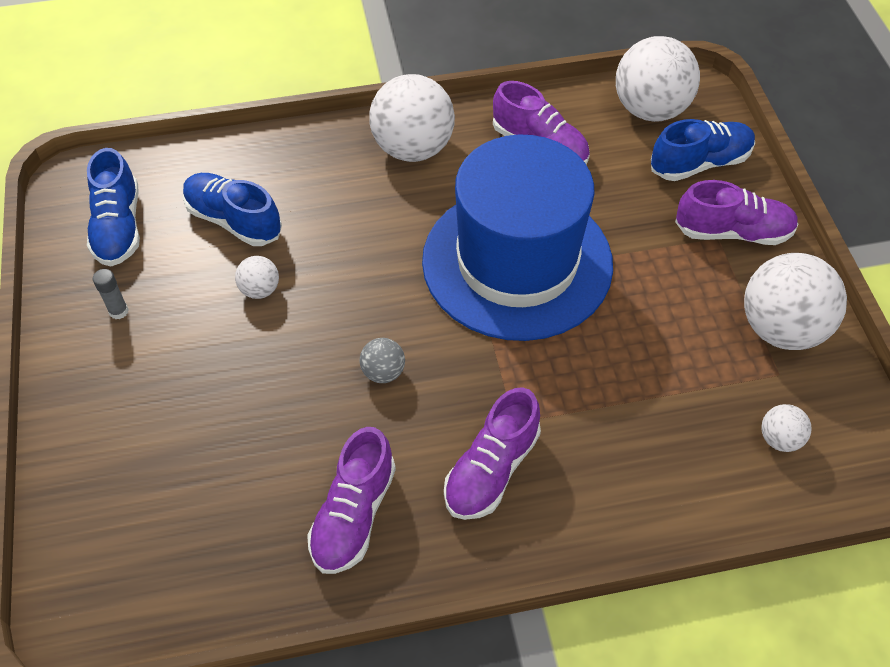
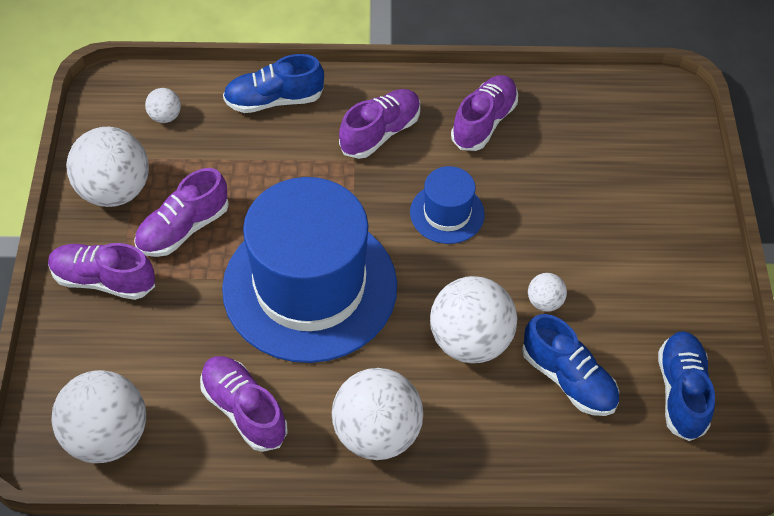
camera: 170 degrees left, 0 degrees up
(119, 311) = (670, 304): grey glue stick -> none
(337, 238) = (470, 341): none -> white ball
(383, 372) = (447, 213): grey ball -> blue hat
(680, 299) = (183, 229): none -> purple shoe
(700, 163) = (92, 358): blue shoe -> blue shoe (274, 100)

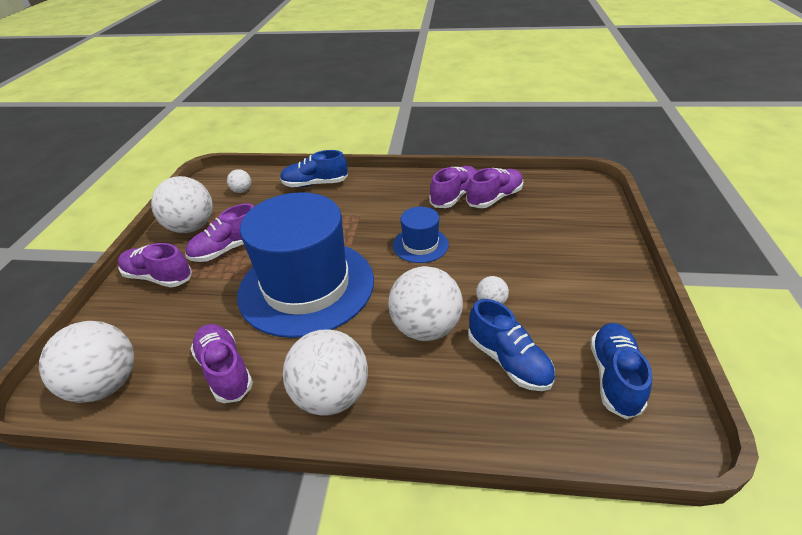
camera: 10 degrees right, 15 degrees down
(380, 133) = (381, 201): purple shoe -> purple shoe (494, 198)

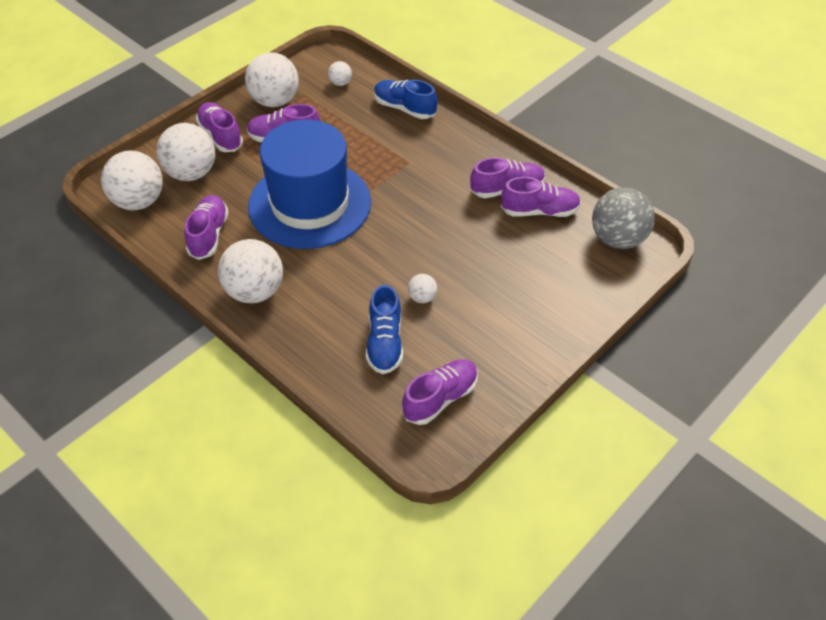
camera: 35 degrees right, 10 degrees up
(420, 245) = (426, 219): blue hat -> none
(425, 328) = (356, 286): white ball -> white ball (191, 173)
(565, 188) = (617, 239): none -> grey ball
(614, 377) = (440, 398): blue shoe -> purple shoe

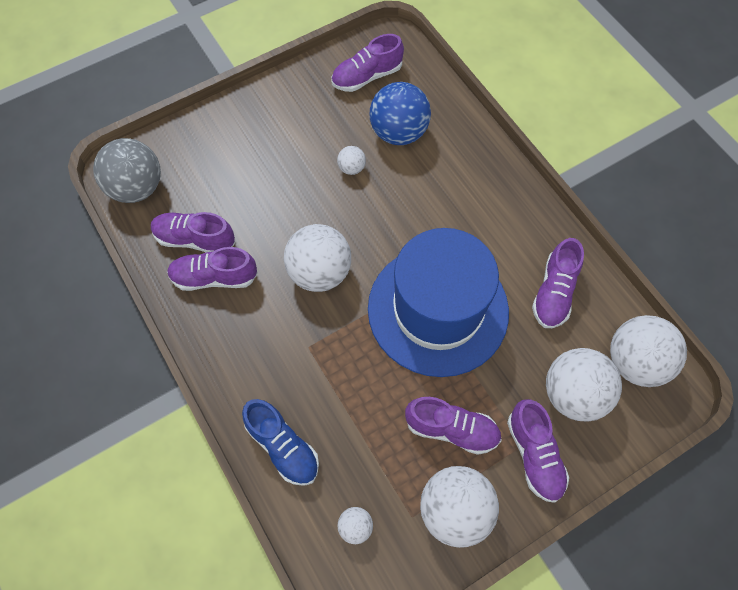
camera: 165 degrees left, 15 degrees up
(255, 291) = (510, 211): white ball -> white ball (319, 272)
(385, 343) = (398, 132): blue shoe -> blue ball

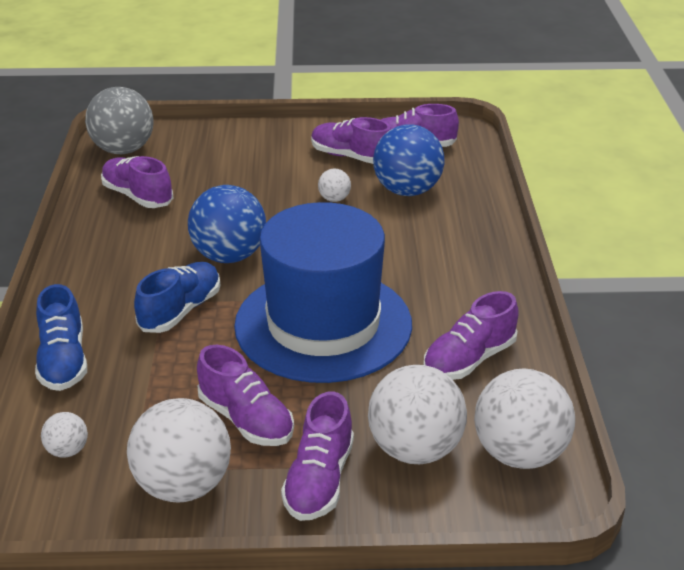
camera: 30 degrees right, 30 degrees down
(214, 277) = (128, 225): purple shoe -> purple shoe (351, 157)
(319, 272) = (229, 256): white ball -> blue ball
(328, 349) = (180, 310): none -> blue shoe

